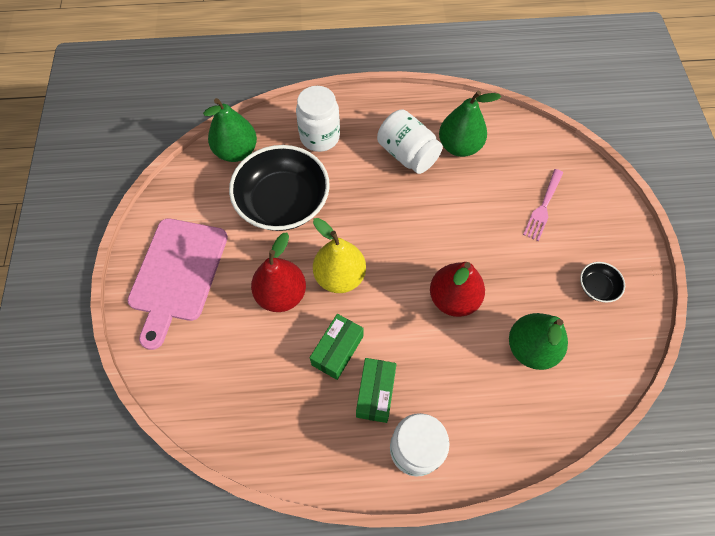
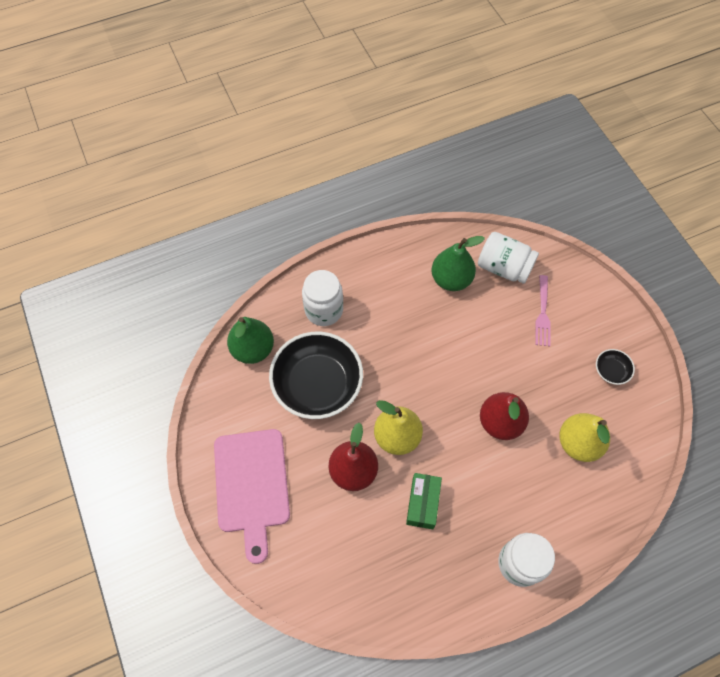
camera: 20 degrees left, 0 degrees up
(375, 393) = (469, 528): green box -> none
(407, 154) = (409, 302): white jar -> white jar (504, 268)
(530, 348) = (578, 443): green pear -> yellow pear

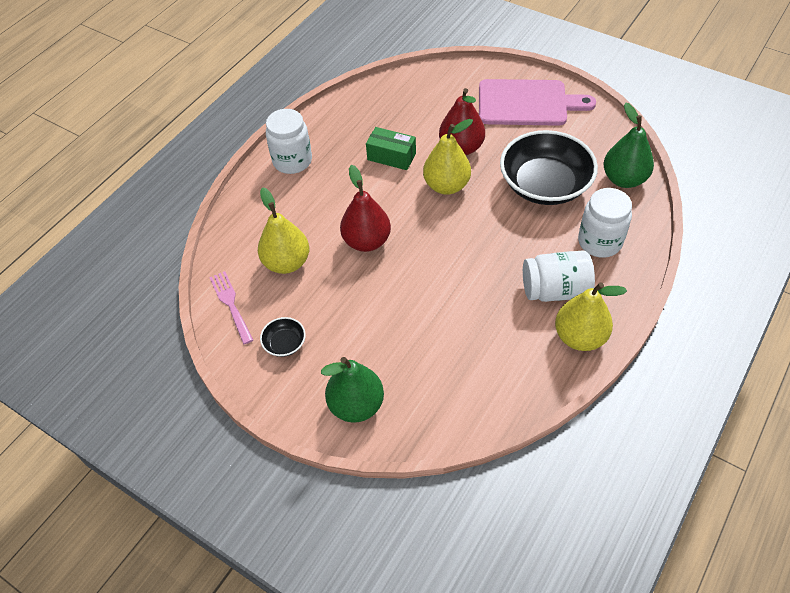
camera: 150 degrees right, 10 degrees down
(252, 485) = (527, 103): pink cutting board -> pink cutting board turned 135 degrees clockwise
(400, 255) = (580, 337): none -> yellow pear
(422, 503) = (391, 156): green box -> green box turned 45 degrees counterclockwise
(451, 279) = (507, 342): green pear -> green pear (356, 405)
(504, 268) = (461, 389): white jar -> white jar (555, 290)
(543, 314) = (386, 362): pink fork -> pink fork (230, 304)

